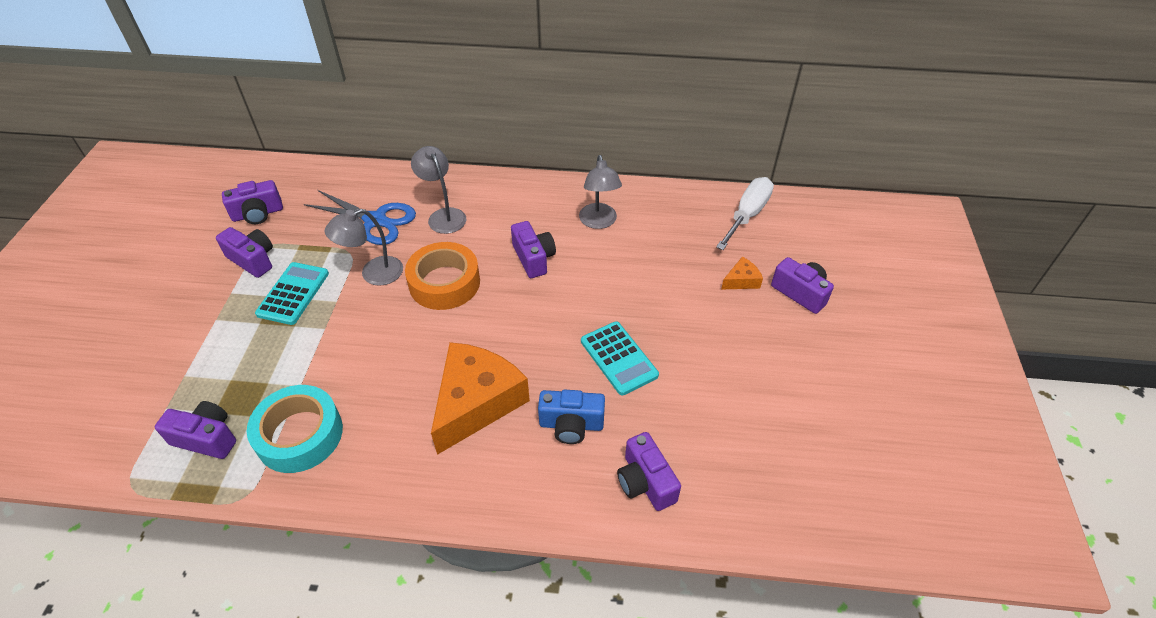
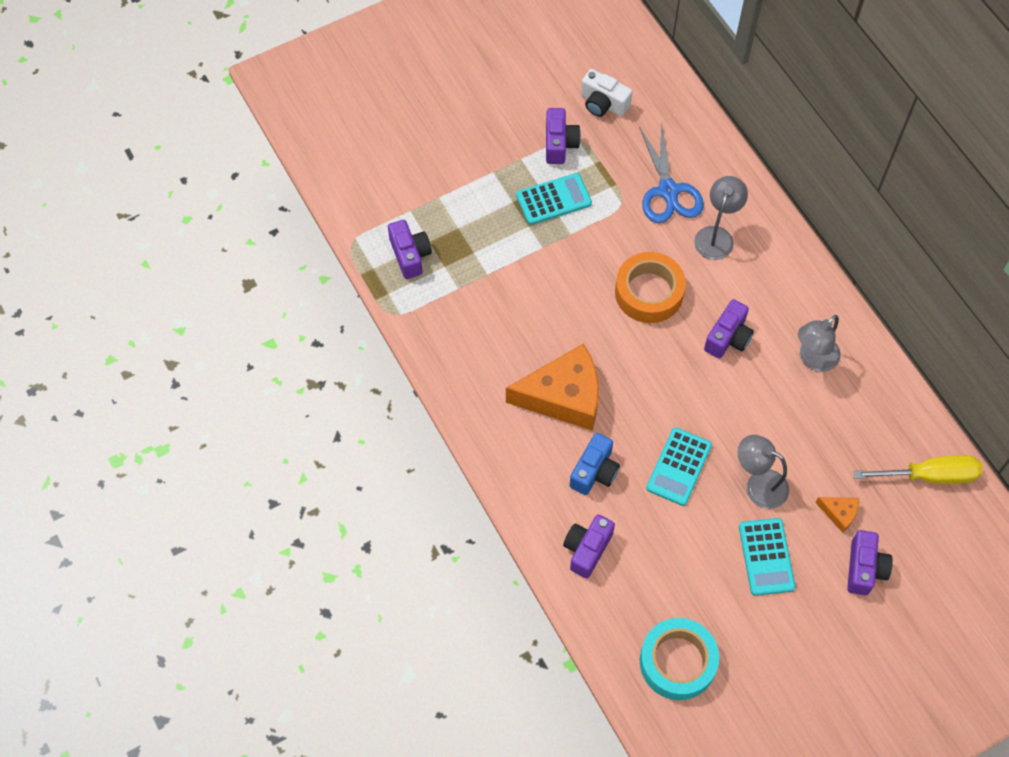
camera: 55 degrees right, 15 degrees up
(258, 214) = (603, 103): purple camera -> white camera
(299, 435) = (454, 307): turquoise tape -> turquoise tape (677, 662)
(373, 274) = (615, 236): grey lamp -> grey lamp (758, 485)
(571, 425) = (594, 472): blue camera -> blue camera turned 120 degrees counterclockwise
(747, 215) = (930, 476): white screwdriver -> yellow screwdriver
(748, 348) = (766, 557): none -> turquoise calculator

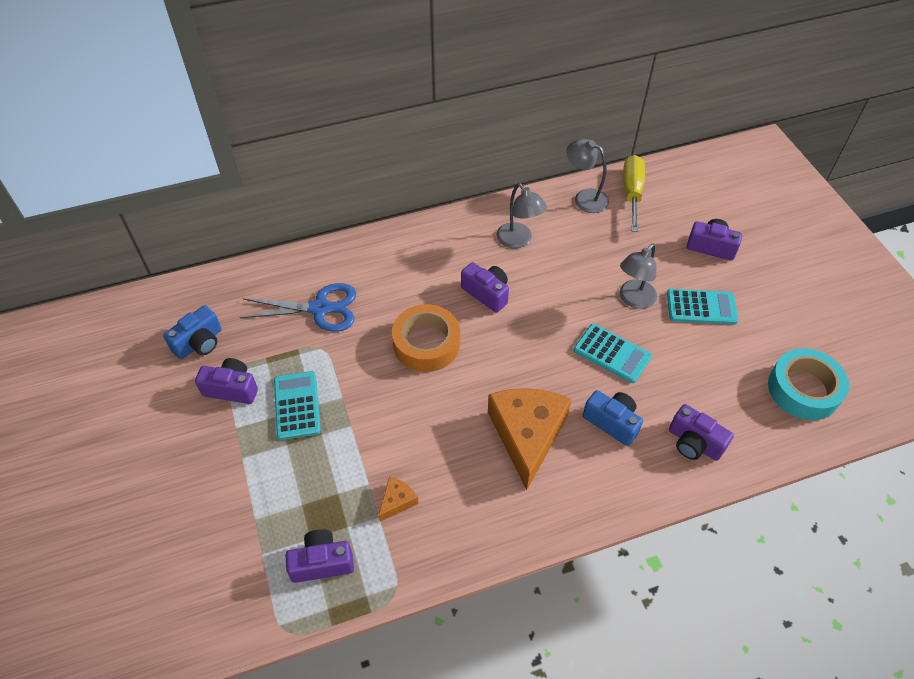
camera: 80 degrees left, 10 degrees down
(603, 103) = (199, 343): white camera -> blue camera
(716, 236) = (380, 282): grey lamp -> grey lamp (584, 198)
(839, 513) = (662, 252): orange cheese -> orange cheese (397, 501)

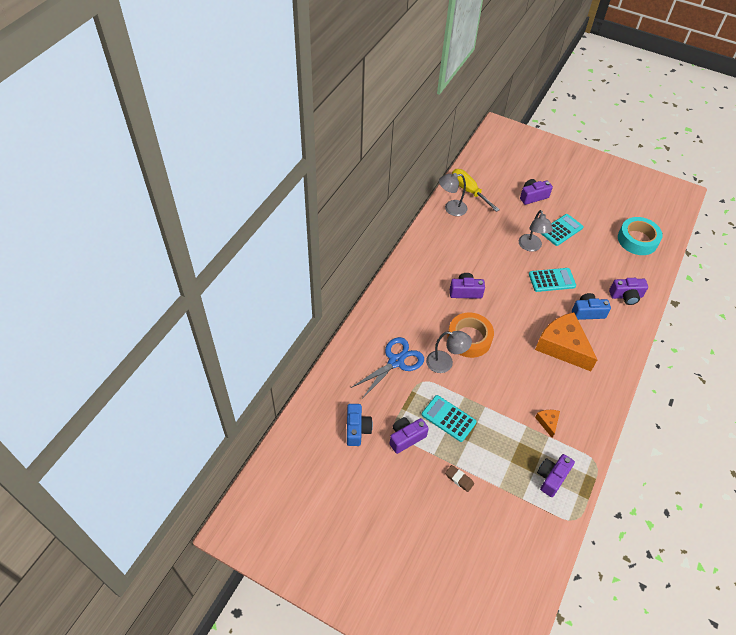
camera: 45 degrees left, 0 degrees up
(226, 474) = (459, 479): none -> brown eraser
(518, 240) = (447, 253): grey lamp -> grey lamp (445, 363)

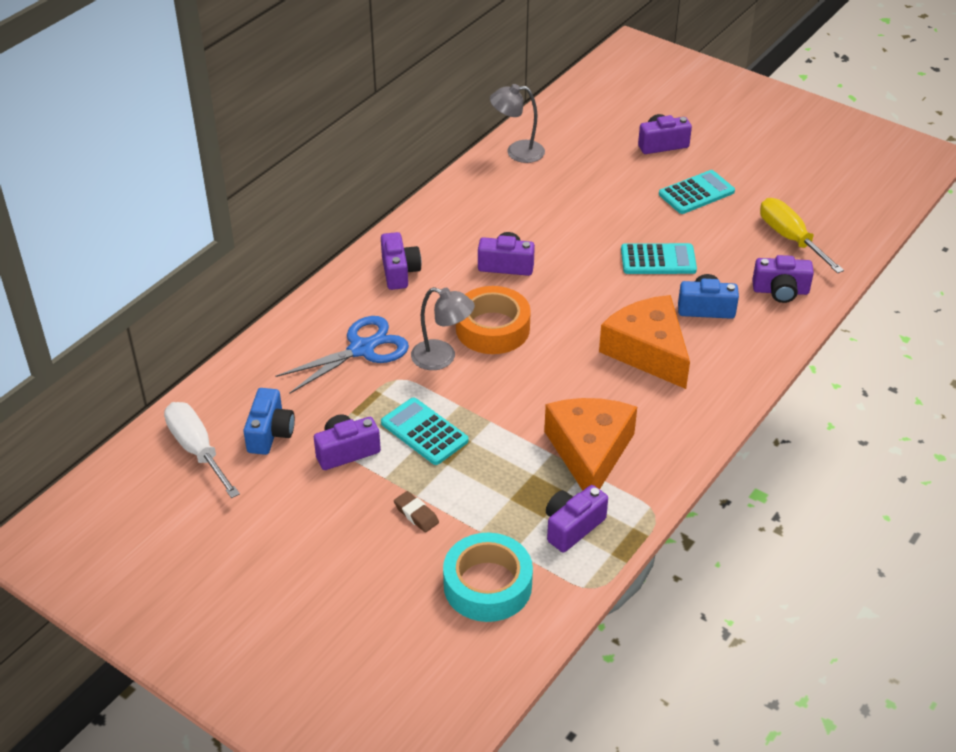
camera: 10 degrees right, 10 degrees down
(316, 446) = (197, 450): none -> white screwdriver
(404, 302) = (399, 272): none -> purple camera
(469, 191) = (555, 130): yellow screwdriver -> yellow screwdriver (790, 238)
(531, 247) = (637, 212): grey lamp -> none
(547, 422) = (589, 452): orange cheese -> orange cheese, size x2.33
(637, 240) = (825, 215): turquoise tape -> turquoise tape (487, 585)

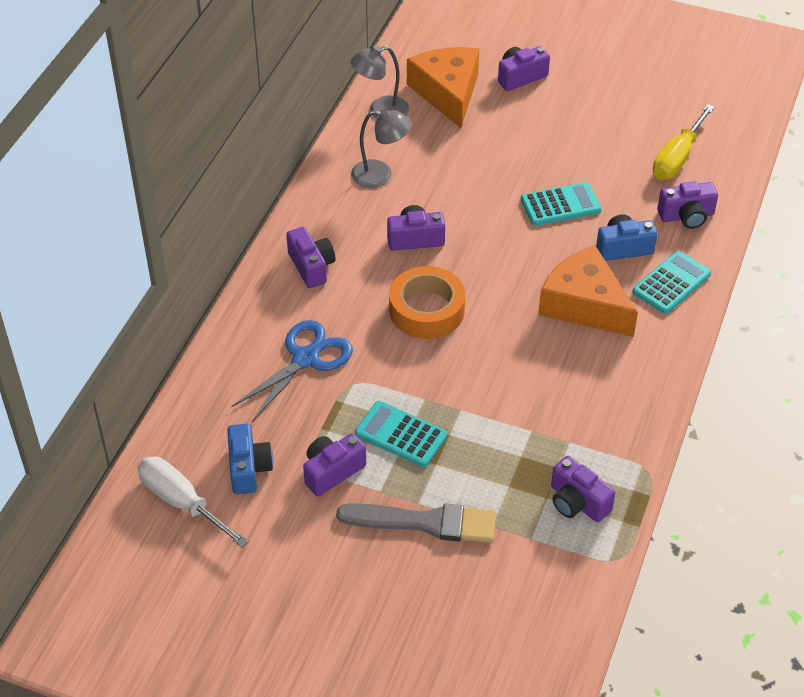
camera: 15 degrees left, 5 degrees up
(416, 514) = (425, 522): brown eraser -> grey brush
(442, 358) = (389, 352): grey lamp -> grey lamp (380, 175)
(487, 585) = (519, 579): turquoise tape -> none
(572, 527) = (577, 502): purple camera -> purple camera turned 75 degrees counterclockwise
(589, 452) = (566, 421): orange cheese -> orange cheese (447, 93)
(696, 193) = (572, 125): turquoise calculator -> turquoise calculator (671, 283)
(790, 238) = (677, 158): yellow screwdriver -> yellow screwdriver turned 105 degrees counterclockwise

